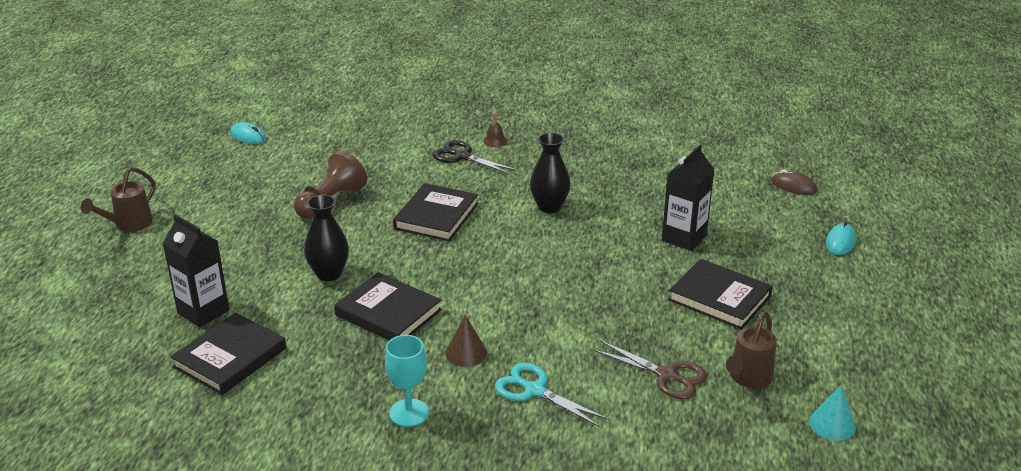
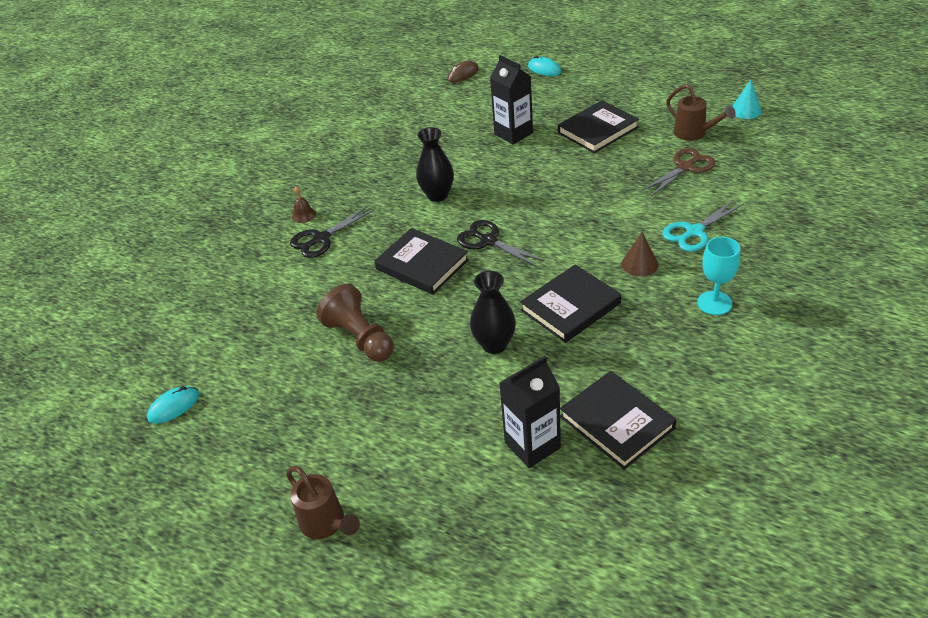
camera: 70 degrees left, 10 degrees up
(482, 249) = (488, 241): none -> black scissors

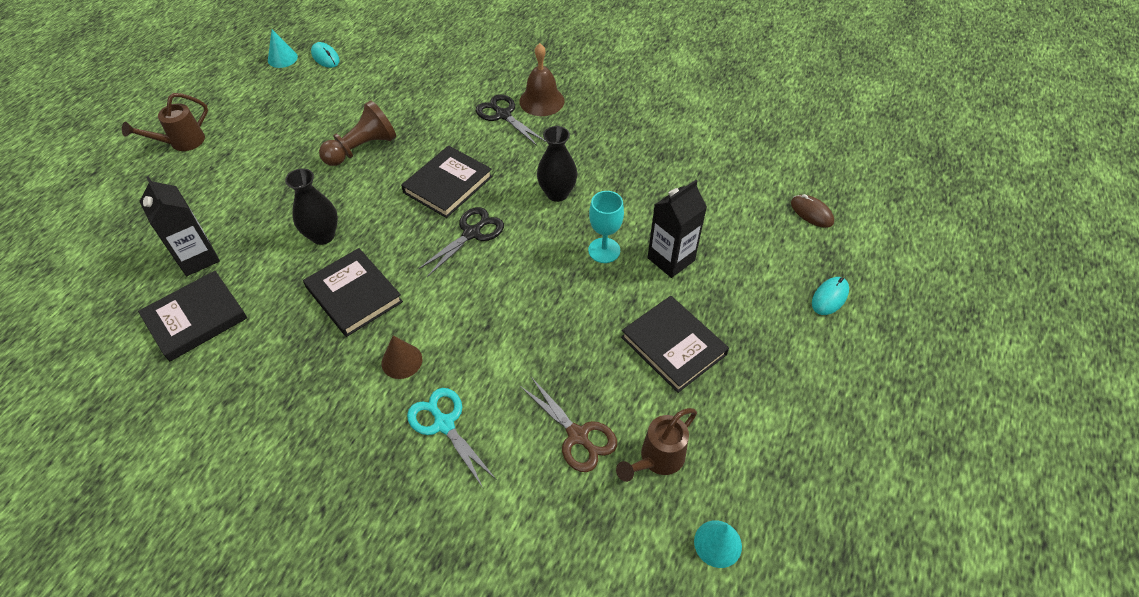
camera: 85 degrees right, 10 degrees up
(162, 454) = (282, 58): none -> turquoise cone
(304, 215) = (541, 101): brown bell -> brown bell, size x1.94
(714, 303) = (319, 423): turquoise goblet -> turquoise goblet (604, 250)

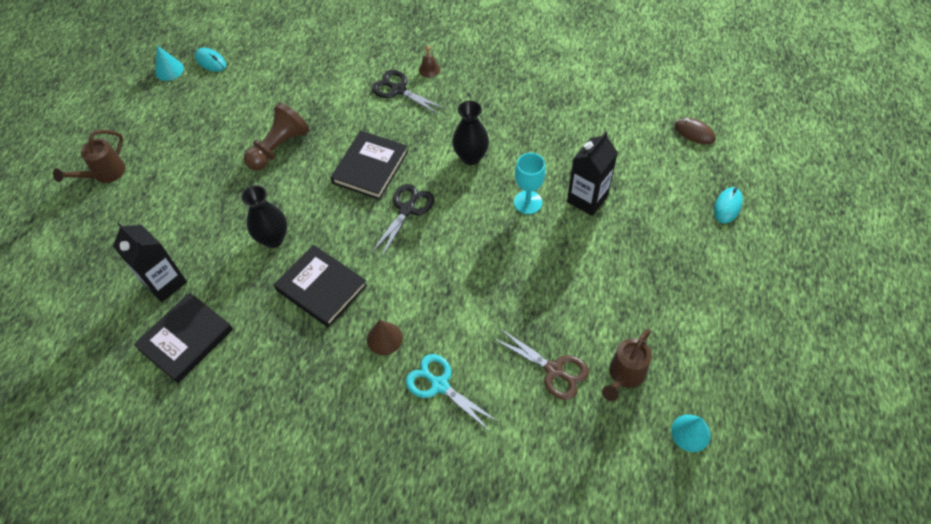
camera: 10 degrees left, 5 degrees up
(541, 101) = (429, 69): brown bell -> brown bell, size x0.51
(673, 346) = (610, 276): black book -> none

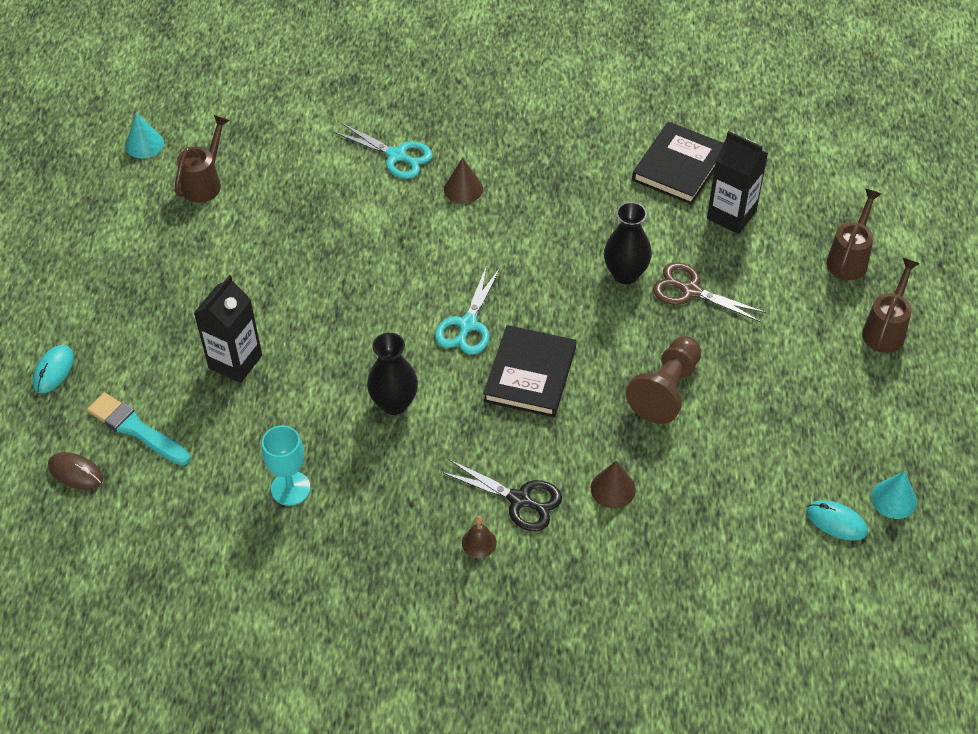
camera: 170 degrees right, 5 degrees down
(95, 233) = (849, 258): none -> brown watering can
(321, 288) = (548, 229): black book -> none
(338, 91) = (613, 489): none -> brown cone
(407, 209) = (467, 325): black scissors -> turquoise scissors
(528, 202) = (313, 349): turquoise goblet -> turquoise goblet (290, 488)
(554, 370) = (278, 179): brown scissors -> brown scissors (690, 291)
(656, 157) = (136, 429): none -> turquoise brush

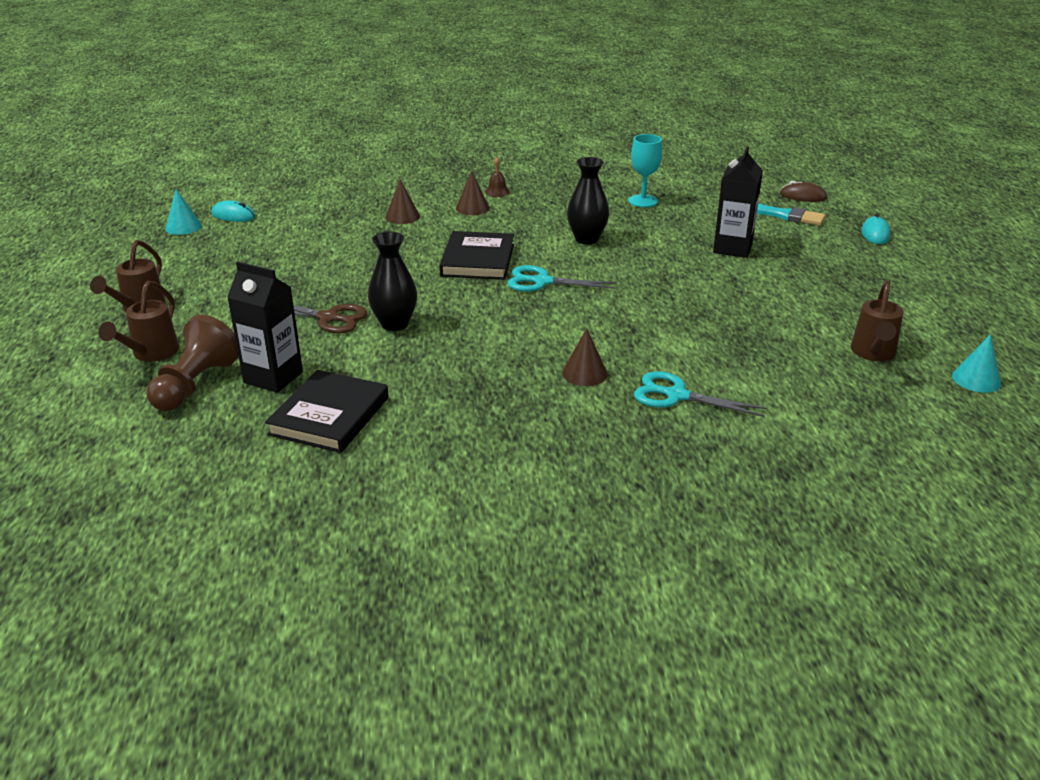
camera: 170 degrees right, 20 degrees down
(467, 325) = (542, 281): turquoise scissors -> turquoise scissors turned 90 degrees counterclockwise
(519, 500) = (472, 208): black scissors -> brown cone
(666, 390) = (358, 261): brown pawn -> brown pawn (196, 384)

